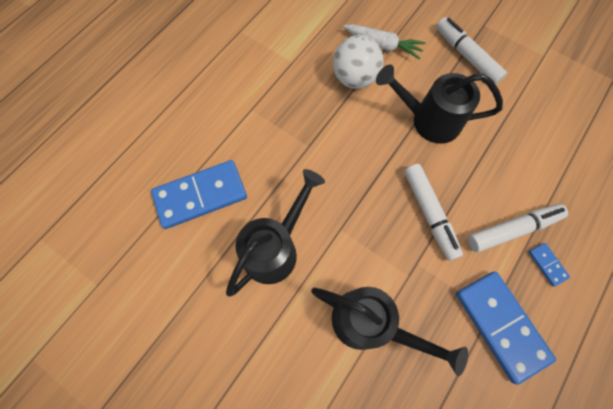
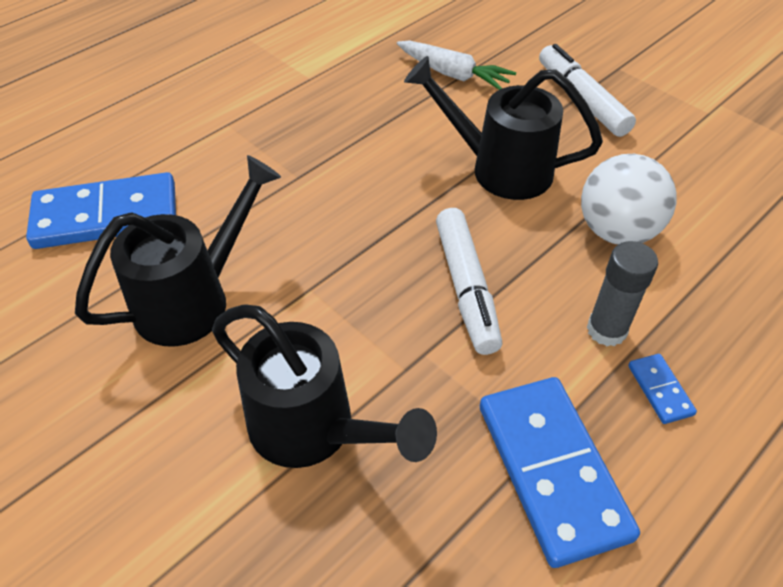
camera: 10 degrees right, 20 degrees down
(354, 78) = (397, 106): white ball -> white ball (616, 231)
(512, 229) = (606, 330): white marker -> grey glue stick

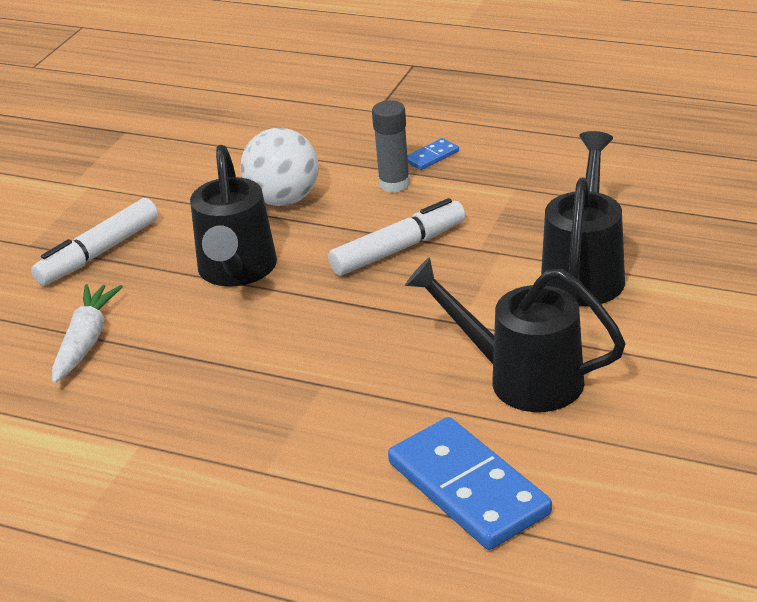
camera: 110 degrees left, 15 degrees down
(552, 470) = (527, 179): blue domino -> none

